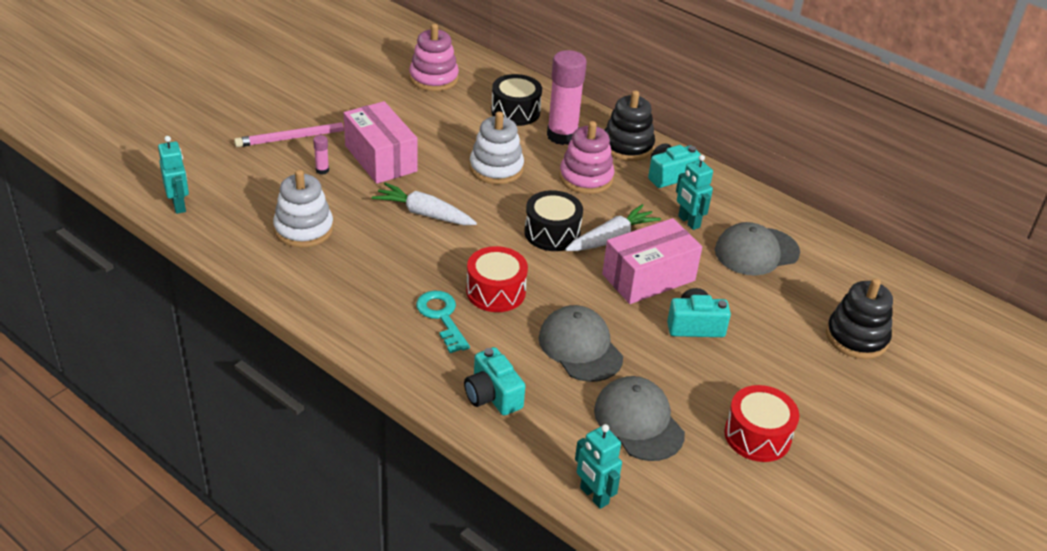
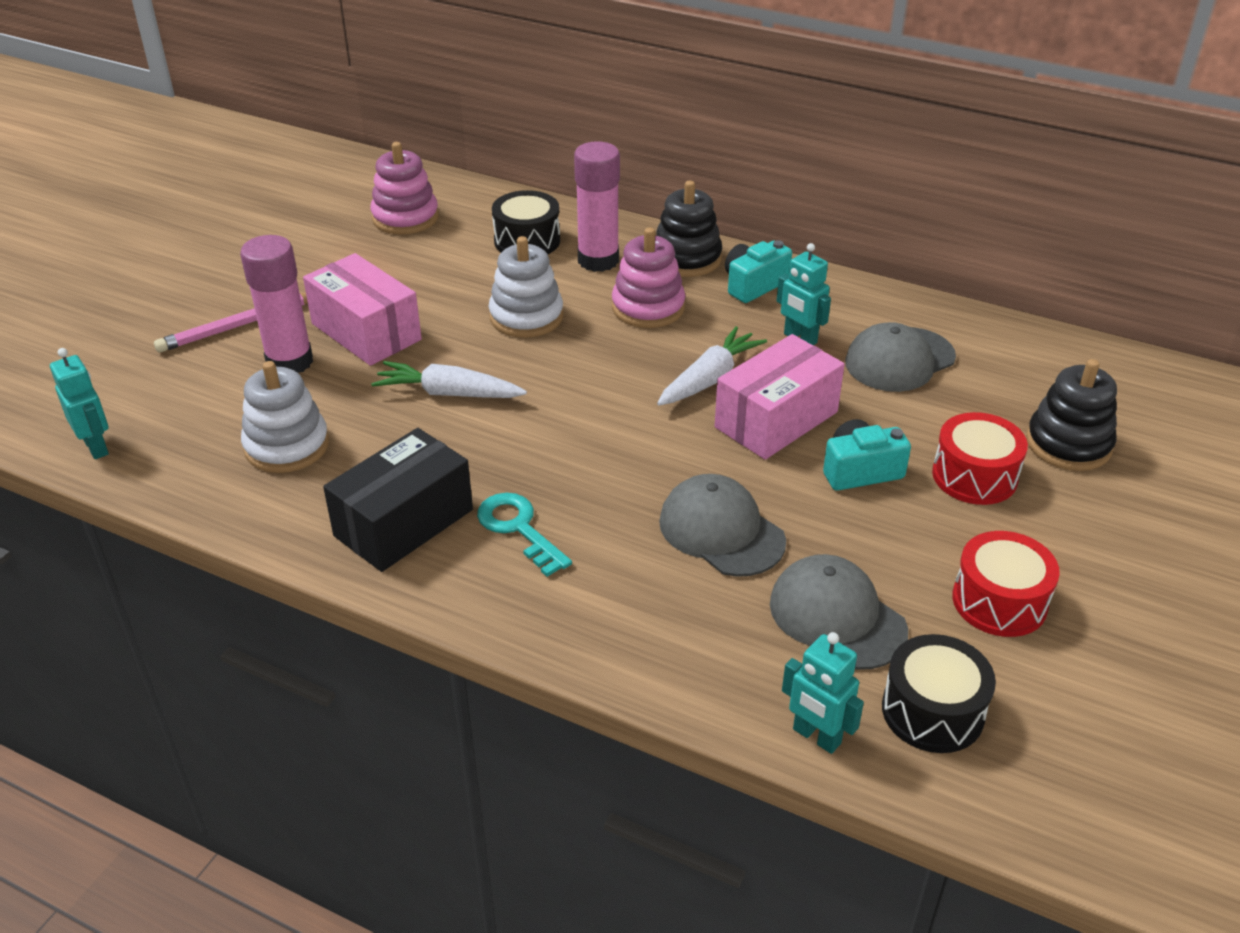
camera: 10 degrees left, 0 degrees up
(322, 170) = (289, 362): pink glue stick -> pink glue stick, size x2.46
(366, 297) = (404, 523): none -> black box
(492, 395) = (626, 624): turquoise camera -> none
(496, 291) = (581, 479): red drum -> red drum (974, 476)
(552, 233) = (629, 386): black drum -> black drum (932, 711)

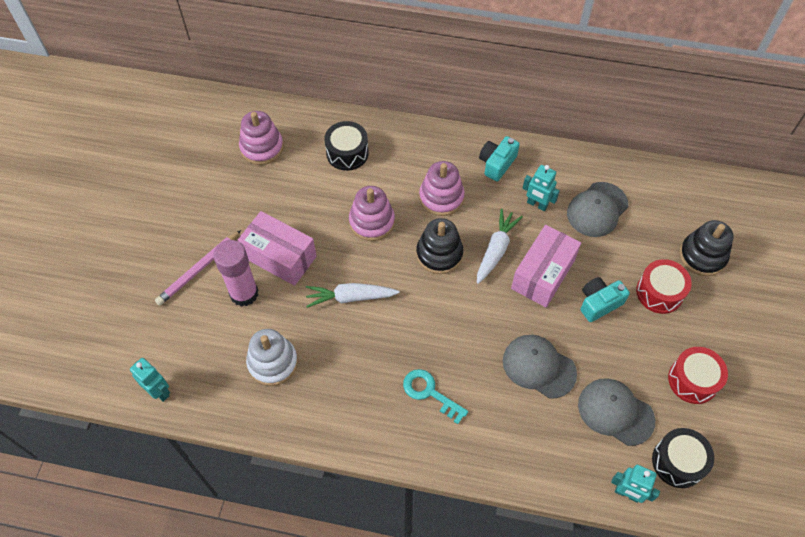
camera: 15 degrees left, 20 degrees up
(404, 523) = (365, 404): black box -> none
(526, 317) = (372, 222): white stacking toy -> pink stacking toy
(598, 260) = (397, 162): pink glue stick -> none
(686, 258) = (450, 148): black stacking toy -> black stacking toy (439, 254)

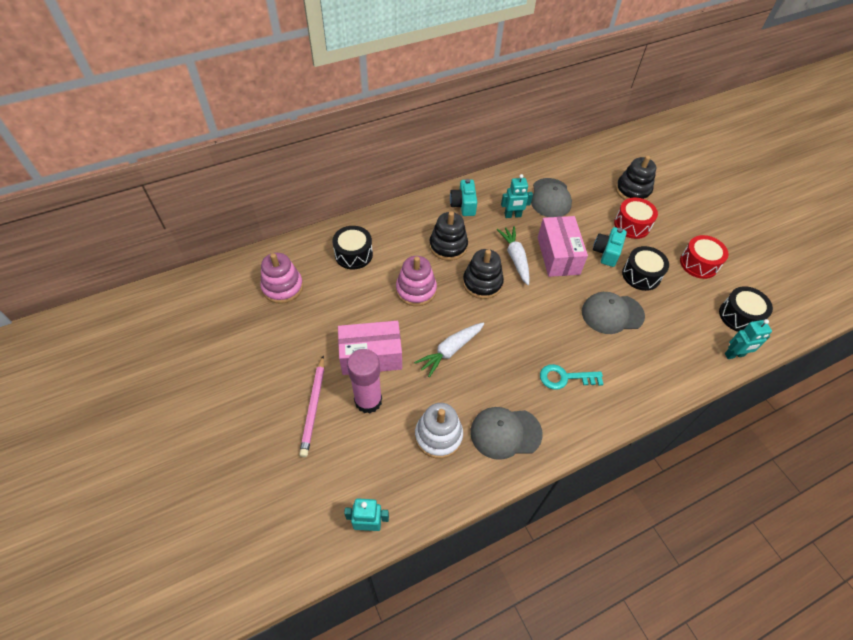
camera: 40 degrees left, 5 degrees down
(441, 197) = (448, 246): pink stacking toy -> black stacking toy
(612, 350) = (641, 275): none -> black drum
(615, 412) = (680, 311): grey cap -> grey cap (505, 433)

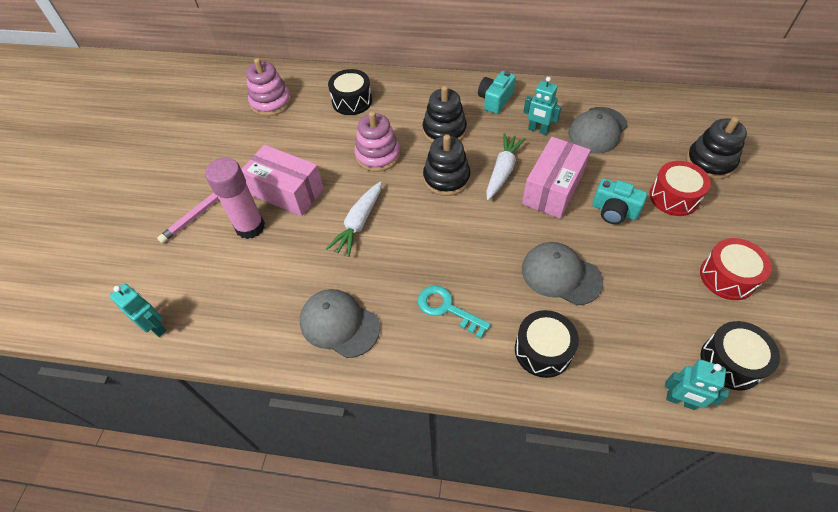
camera: 40 degrees right, 0 degrees up
(438, 436) = (278, 290): white stacking toy -> none
(450, 350) = (359, 223): white carrot -> white carrot turned 60 degrees counterclockwise
(606, 252) = (614, 211): turquoise camera -> turquoise camera turned 120 degrees counterclockwise
(641, 275) = (635, 253): black drum -> black drum (543, 350)

